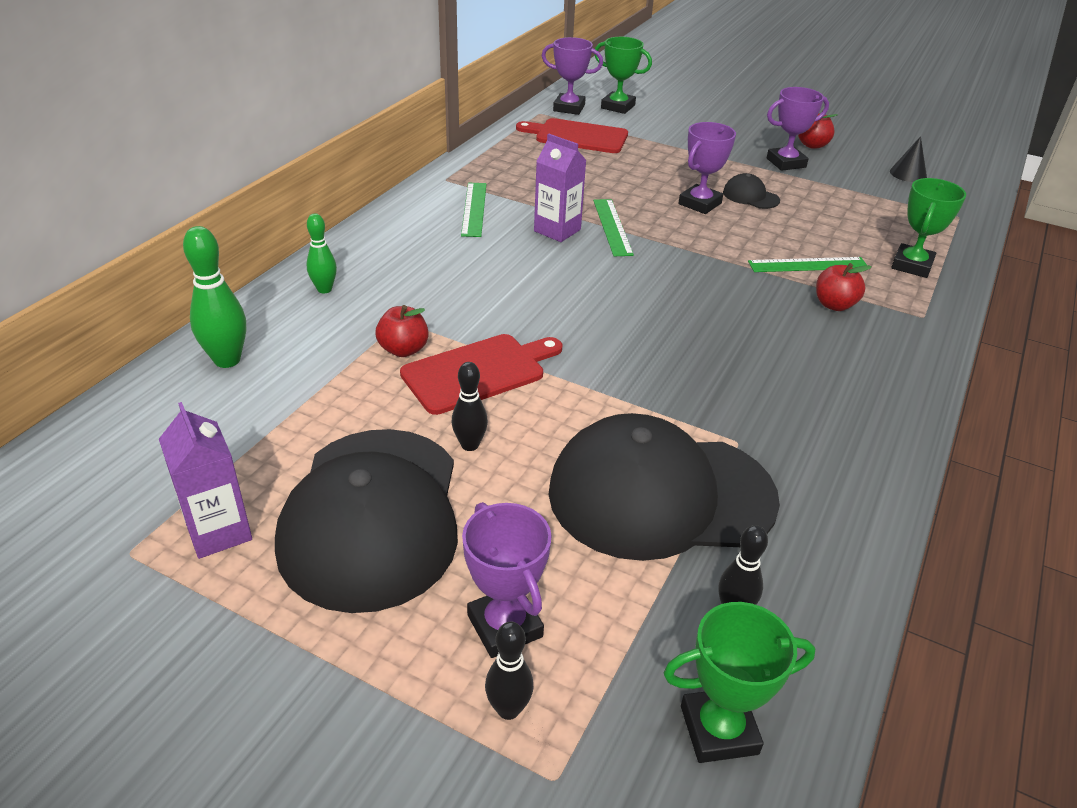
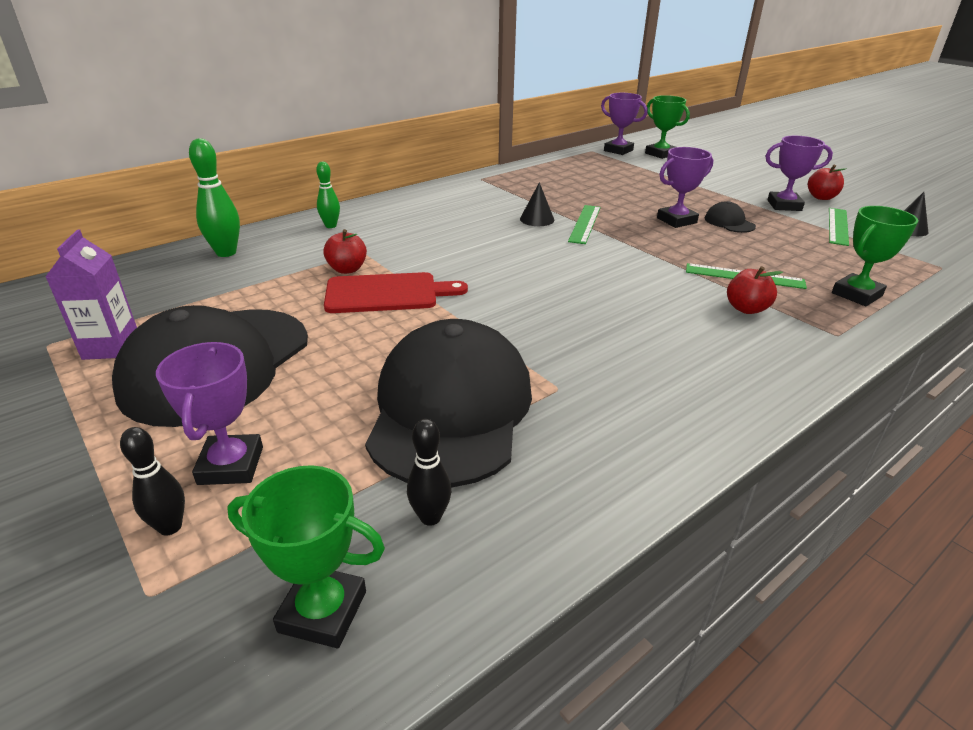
camera: 25 degrees right, 5 degrees down
(470, 445) = (333, 337): black bowling pin -> none
(474, 209) = (484, 198): green ruler -> green ruler (837, 226)
(557, 230) = (537, 219): purple carton -> black cone
(577, 136) = (609, 167): red cutting board -> none
(660, 495) = (450, 409): black cap -> black cap turned 75 degrees clockwise

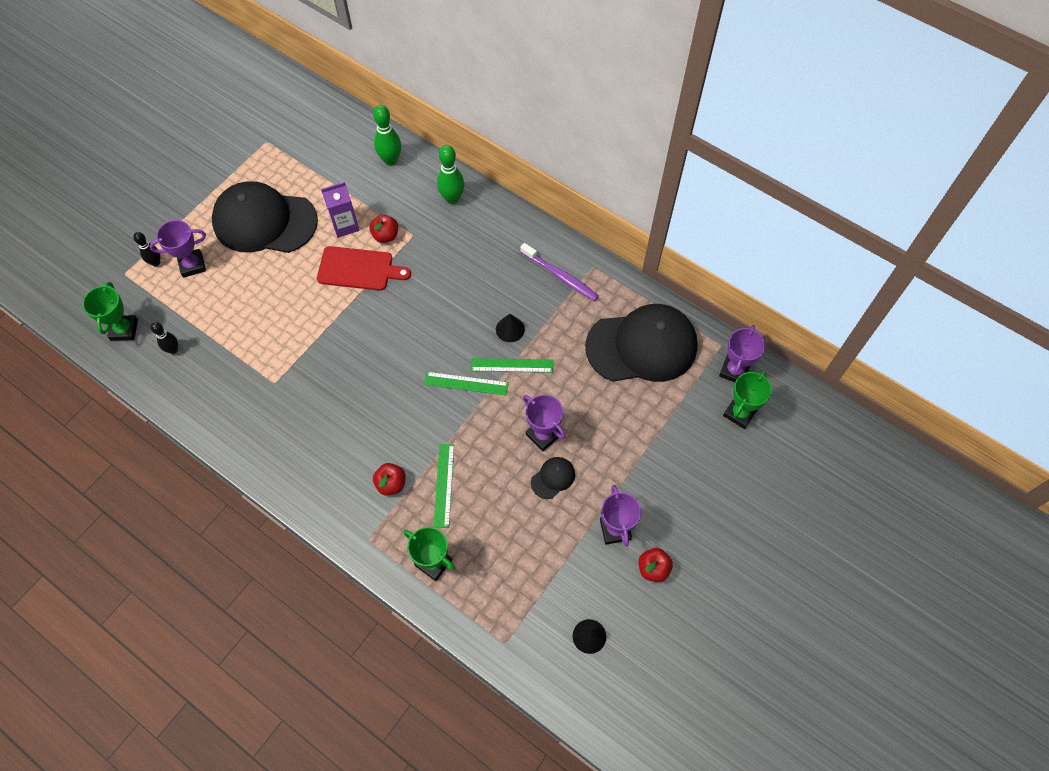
camera: 75 degrees right, 30 degrees up
(111, 347) = (270, 169): purple carton -> purple carton (345, 225)
(331, 226) = (452, 198): green bowling pin -> green bowling pin, size x1.59
(387, 293) = (358, 269): red cutting board -> red cutting board turned 60 degrees counterclockwise
(450, 409) = (247, 337): black cap -> black cap (642, 346)
(483, 191) = (560, 276): none -> purple toothbrush
(837, 226) = (575, 572): green ruler -> green ruler (466, 383)

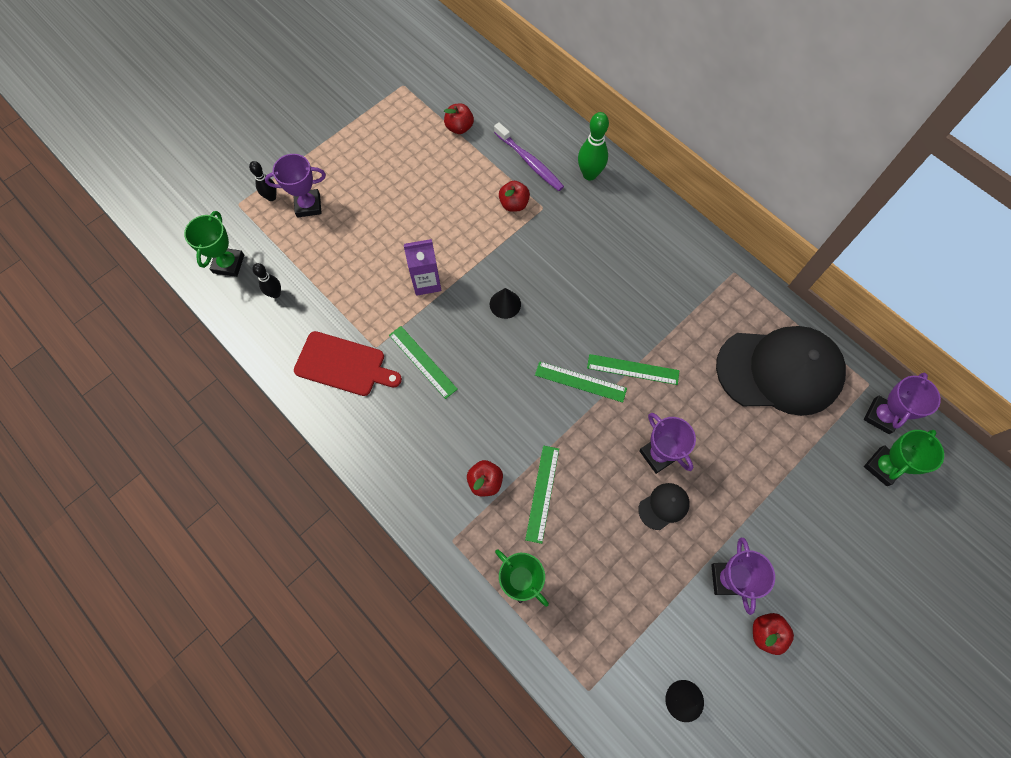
camera: 10 degrees right, 5 degrees up
(264, 221) = (389, 170): black cap -> none
(320, 389) = (422, 362): none -> green ruler
(325, 173) = (459, 127): none -> red apple
(345, 225) = (472, 186): purple carton -> purple carton (426, 282)
(358, 269) = (481, 236): red cutting board -> red cutting board (343, 364)
(390, 160) = (529, 123): green bowling pin -> none
(510, 329) = (635, 328): black cone -> black cone (505, 304)
(560, 276) = (697, 277): purple toothbrush -> purple toothbrush (529, 162)

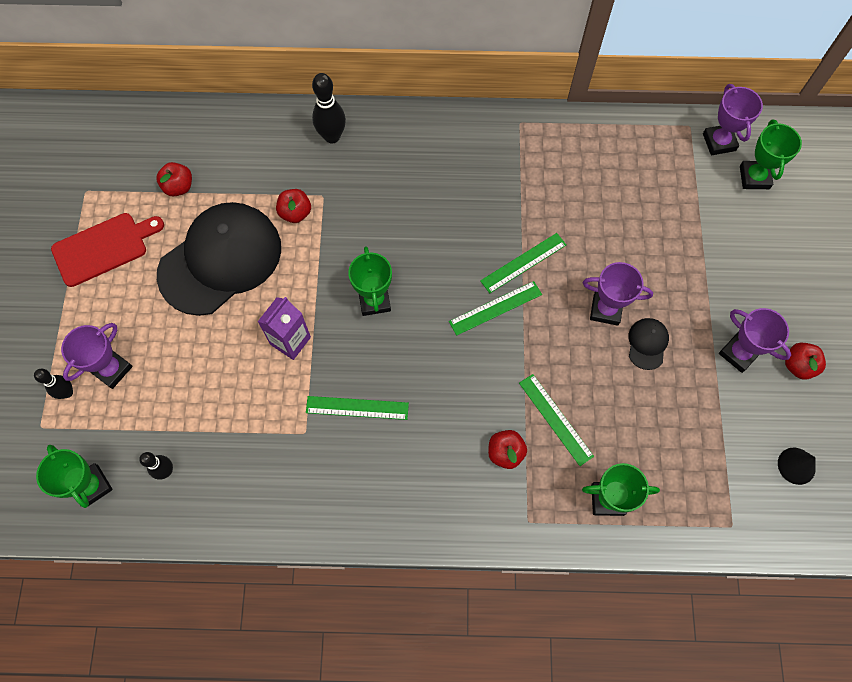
camera: 45 degrees left, 0 degrees up
(343, 364) = (293, 472): red cutting board -> red cutting board (103, 248)
(505, 304) = (374, 300): black cone -> green trophy
(529, 162) = (272, 167): purple toothbrush -> none
(589, 174) = (332, 136): green bowling pin -> black bowling pin
(779, 371) = (624, 170): black cap -> black cap (221, 260)

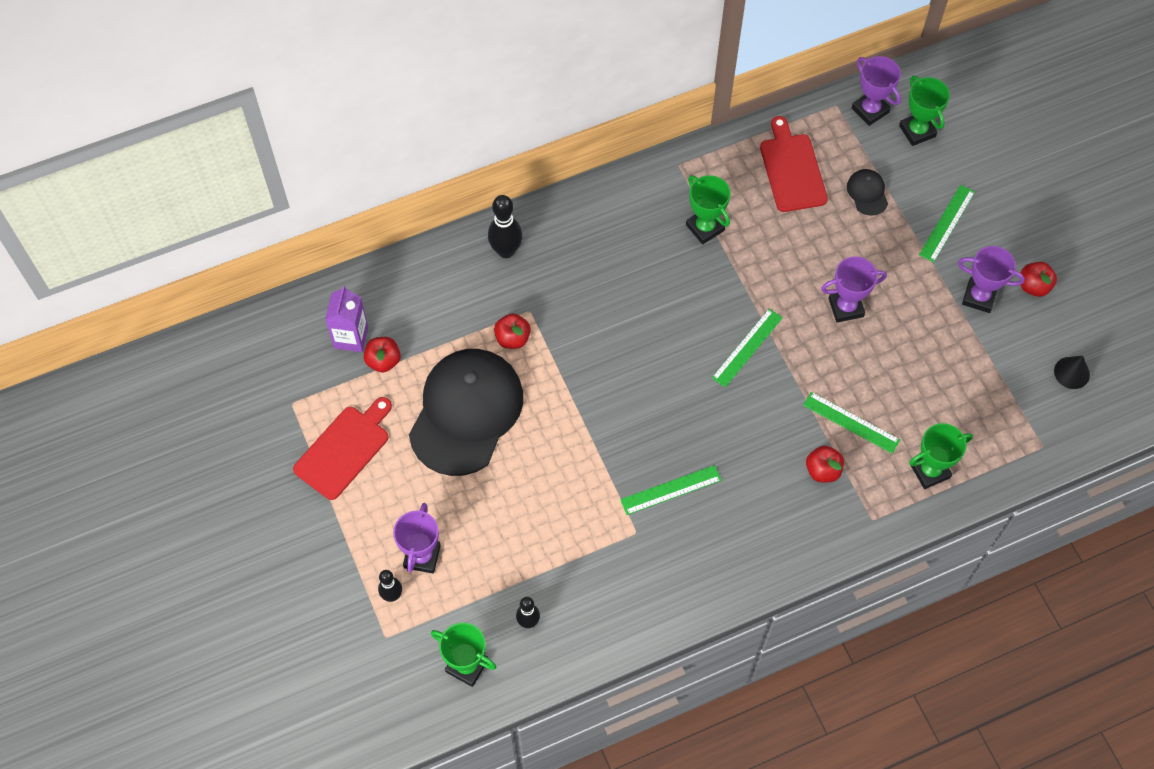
camera: 25 degrees left, 5 degrees down
(290, 341) = (576, 457): purple carton -> purple carton (351, 337)
(374, 300) = (633, 388): green trophy -> green trophy (705, 227)
(523, 263) = (751, 296): green ruler -> green ruler (947, 223)
(619, 166) = (792, 169): none -> red cutting board
(647, 344) = (897, 322): black cap -> black cap (867, 193)

